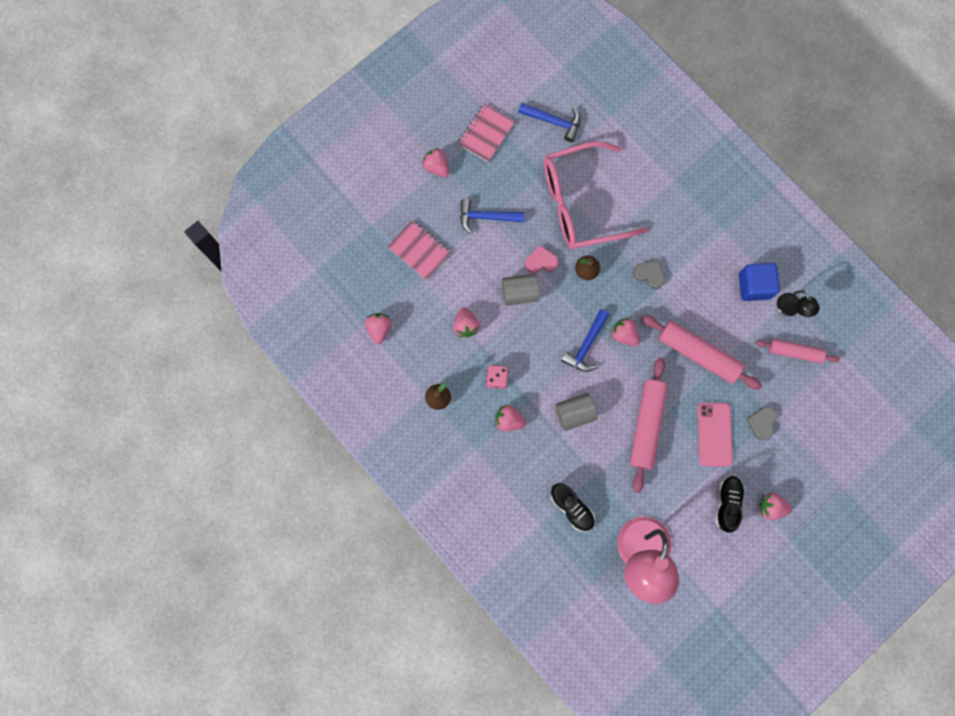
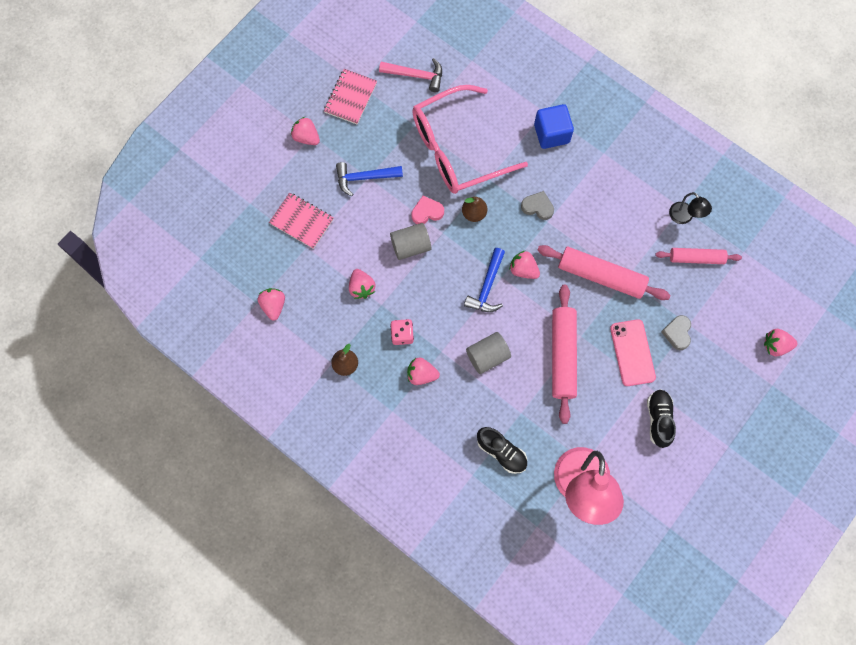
camera: 10 degrees left, 5 degrees down
(553, 122) = (416, 75): blue hammer -> pink hammer
(754, 286) = (643, 201): blue cube -> blue cube (551, 134)
(771, 507) = (703, 415): pink strawberry -> pink strawberry (775, 345)

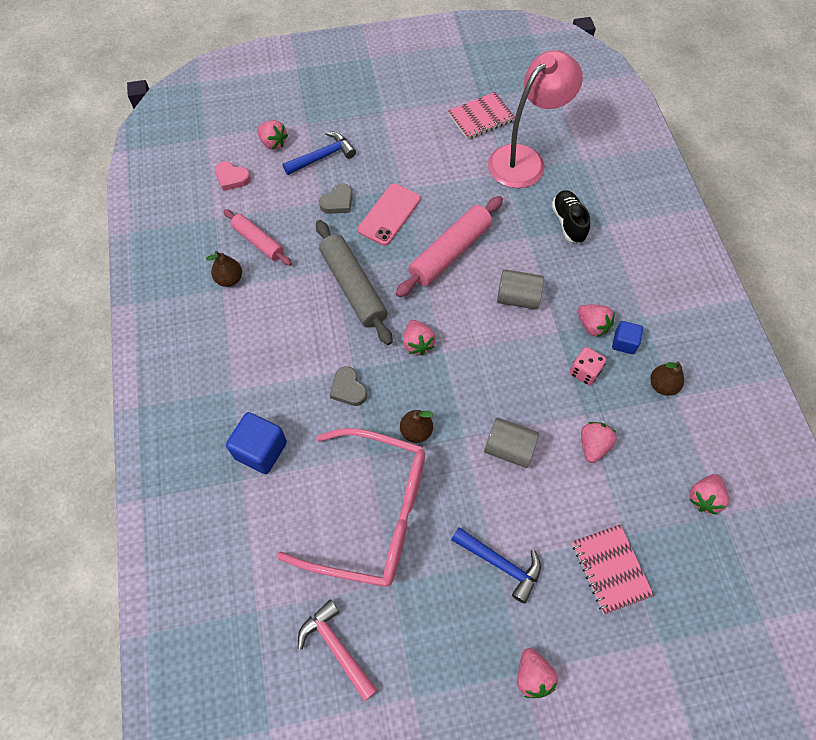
camera: 140 degrees left, 10 degrees down
(350, 97) = (438, 686): pink notebook -> pink notebook (481, 117)
(391, 378) = (624, 343): none -> blue cube
(427, 212) = (463, 470): pink heart -> pink heart (232, 178)
(487, 287) = (465, 354): blue hammer -> blue hammer (322, 156)
(601, 276) = (353, 287): pink rolling pin -> grey rolling pin
(658, 419) = (417, 159): black shoe -> none
(684, 217) = (229, 279): black lamp -> brown pear

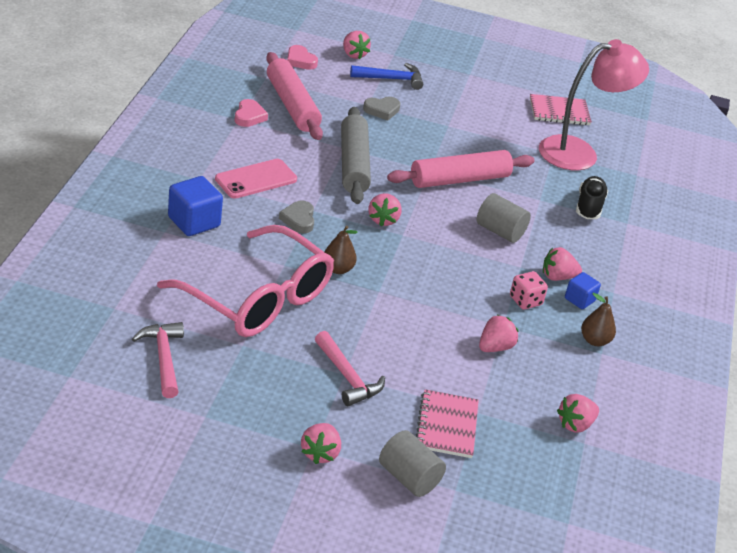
camera: 20 degrees right, 25 degrees down
(229, 279) = (249, 116): brown pear -> pink heart
(258, 241) = (292, 105): pink rolling pin -> pink rolling pin, size x1.61
(389, 214) = (422, 135): pink phone -> pink phone (256, 179)
(500, 564) = (347, 377): blue hammer -> pink hammer
(509, 448) = (414, 315): grey cylinder -> grey cylinder (409, 478)
(592, 326) = (557, 277): pink strawberry -> pink strawberry turned 105 degrees clockwise

